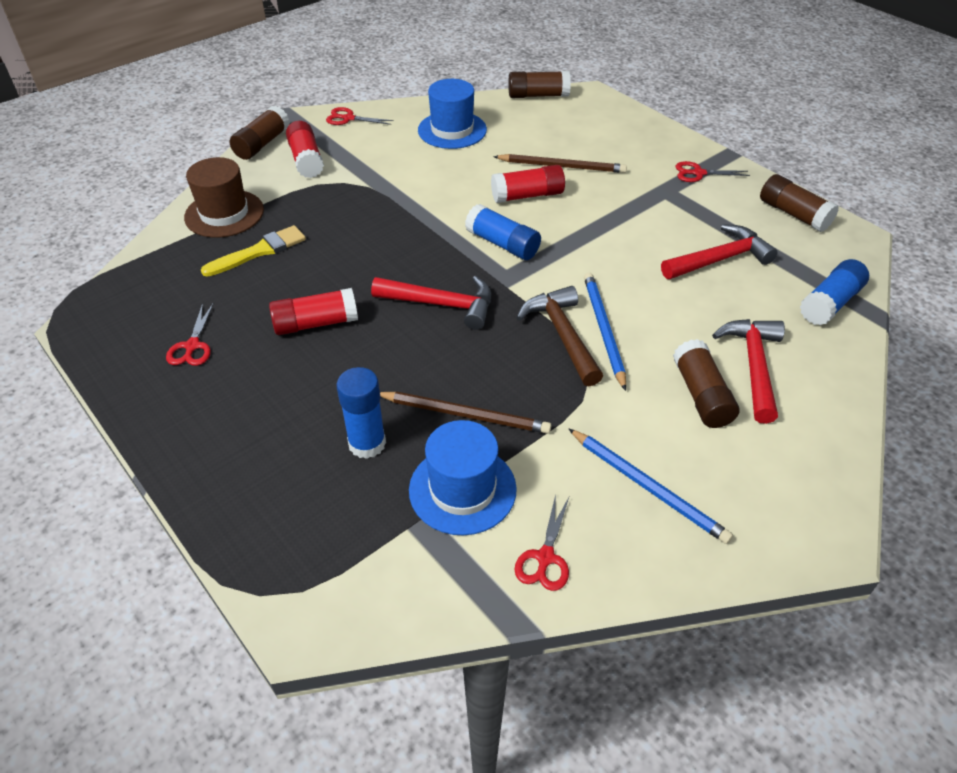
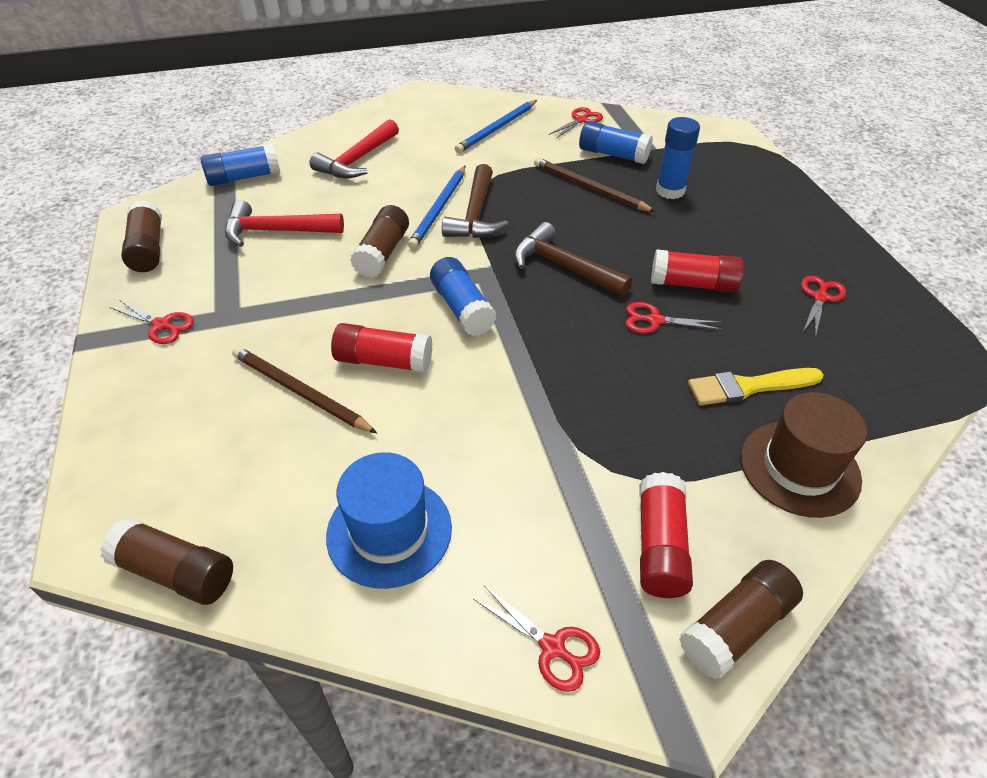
camera: 155 degrees left, 0 degrees up
(342, 280) = (654, 320): none -> red scissors
(442, 304) = (563, 266): red hammer -> brown hammer
(462, 489) = (613, 155): blue hat -> blue glue stick
(648, 487) = (496, 129): blue pencil -> blue pencil turned 120 degrees counterclockwise
(701, 395) = (413, 156): brown glue stick -> brown glue stick (382, 253)

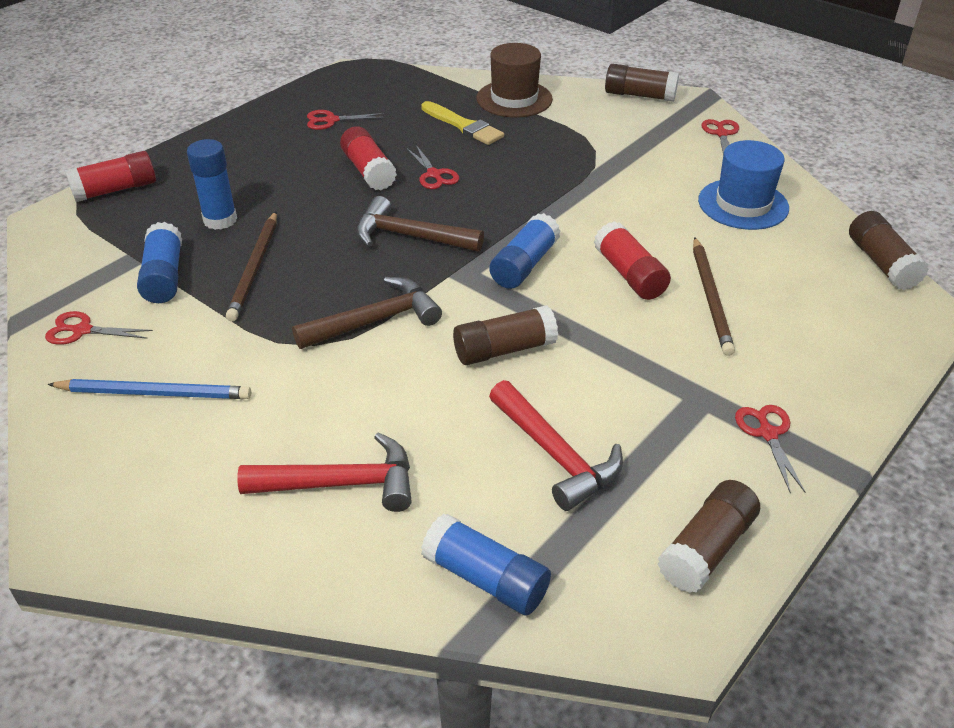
camera: 125 degrees left, 5 degrees down
(439, 209) = (389, 351): blue pencil -> none
(563, 266) = (409, 236): brown hammer -> brown hammer turned 105 degrees clockwise
(660, 546) = (624, 123): red glue stick -> red glue stick (115, 190)

